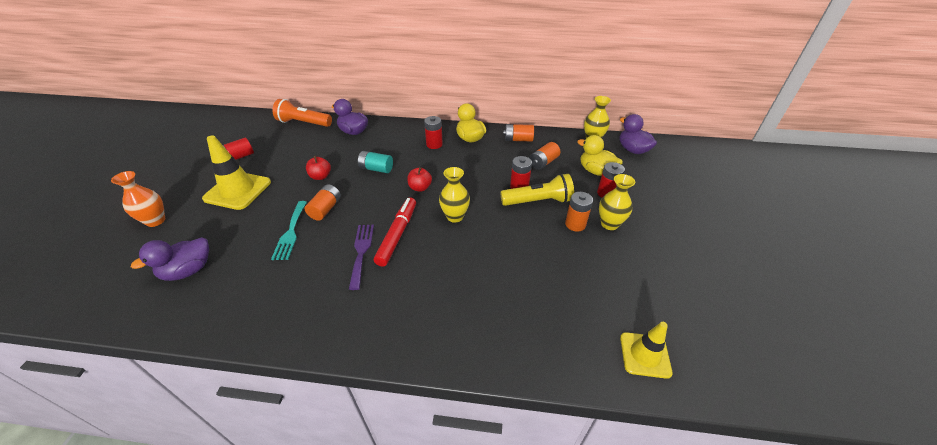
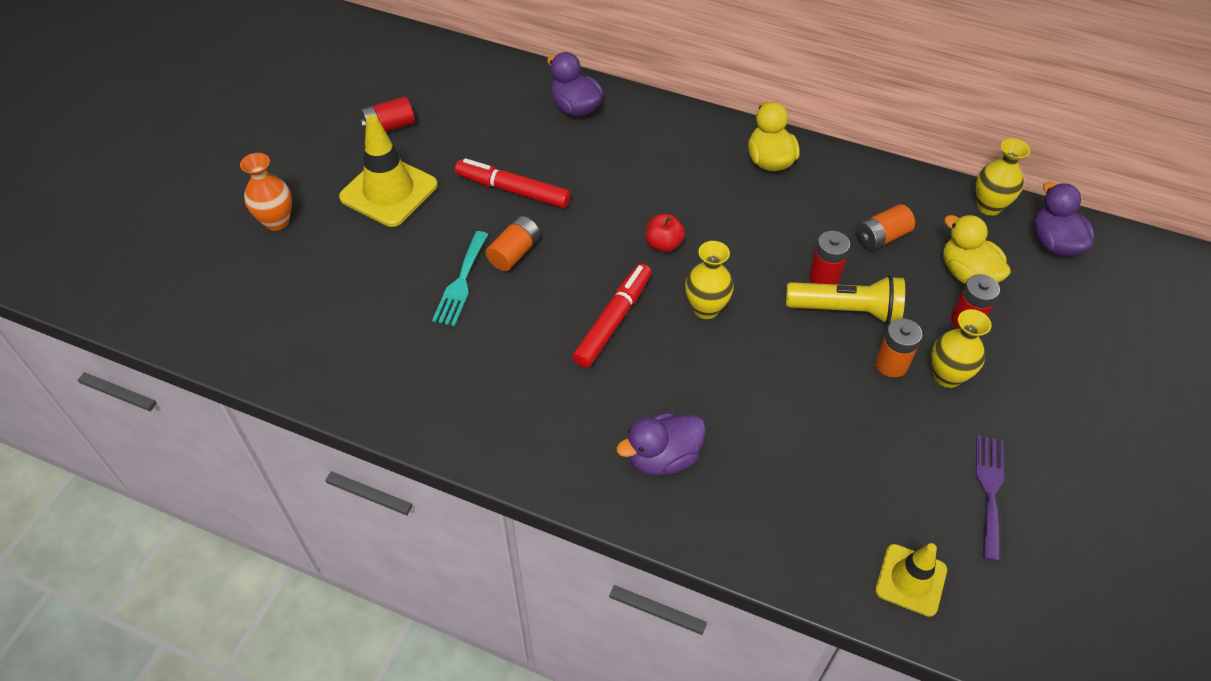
camera: 15 degrees right, 10 degrees up
(188, 270) = (324, 313): purple duck -> purple duck (662, 458)
(303, 123) = (495, 73): orange flashlight -> none
(320, 176) = (513, 190): red apple -> red marker
(361, 252) = (557, 337): purple fork -> purple fork (989, 490)
(376, 169) = (601, 193): turquoise battery -> none
(434, 144) = (705, 162): red battery -> none
(518, 139) = (853, 180): orange battery -> none

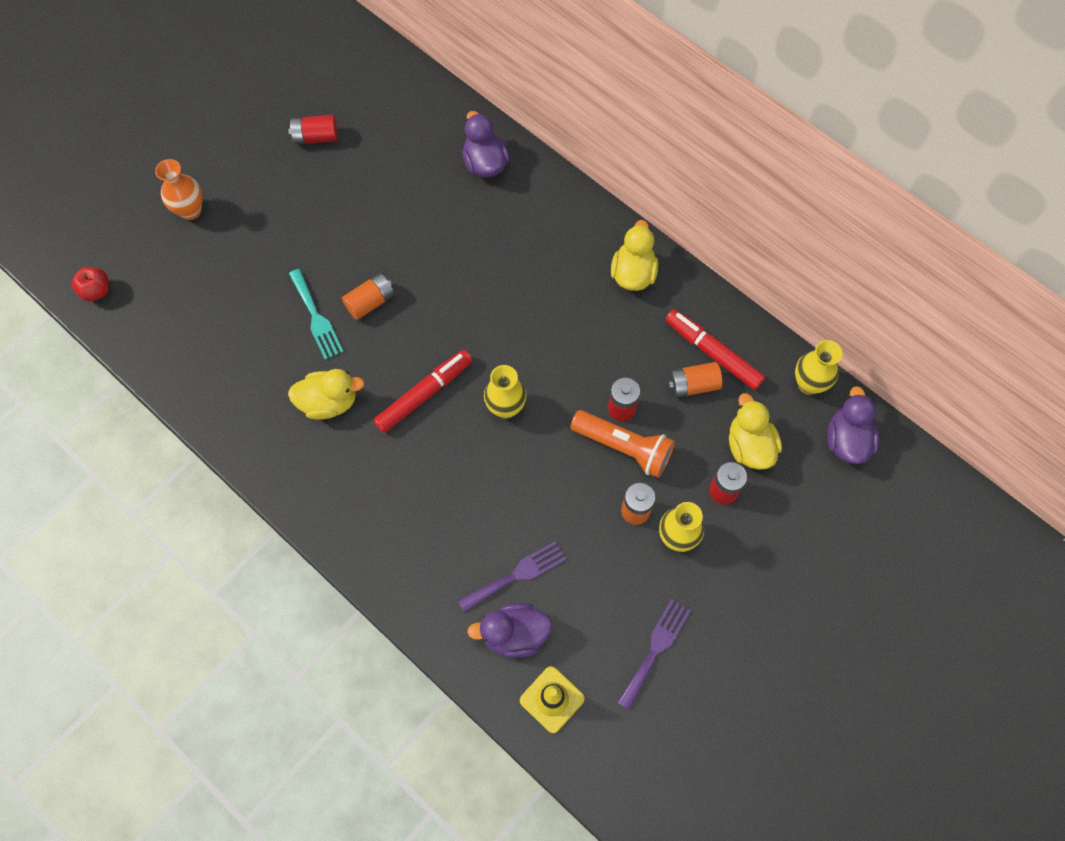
camera: 20 degrees right, 15 degrees up
(389, 191) = (291, 207): yellow traffic cone -> none
(461, 282) = (316, 318): turquoise fork -> turquoise fork turned 60 degrees counterclockwise
(511, 357) = (329, 402): none -> yellow duck
(513, 190) = (394, 237): red marker -> red marker (712, 353)
(662, 458) = (409, 531): purple duck -> purple duck (514, 634)
(663, 244) = (499, 333): red apple -> red apple (96, 291)
(803, 464) = (516, 575): none -> purple fork
(846, 310) = (624, 447): yellow flashlight -> orange flashlight

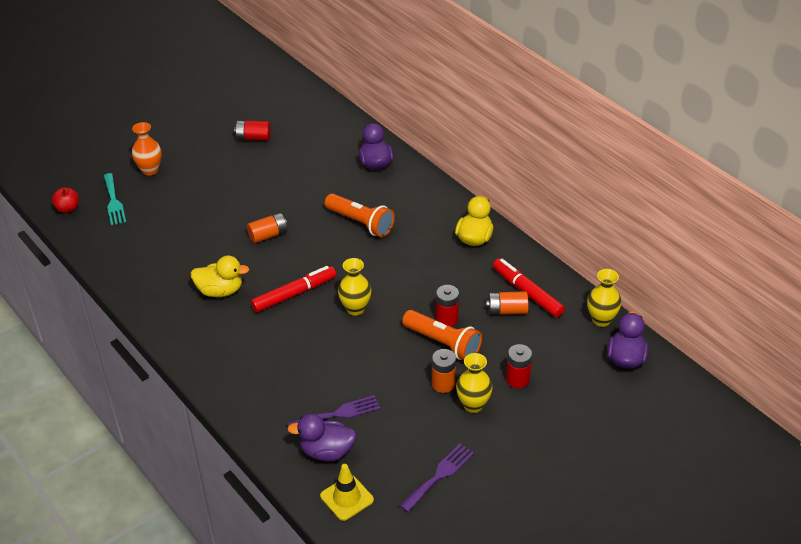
camera: 10 degrees right, 25 degrees down
(316, 318) = (224, 240): turquoise fork -> turquoise fork (113, 201)
(485, 266) = (361, 223): none -> orange flashlight
(749, 446) = (545, 353): yellow duck -> none

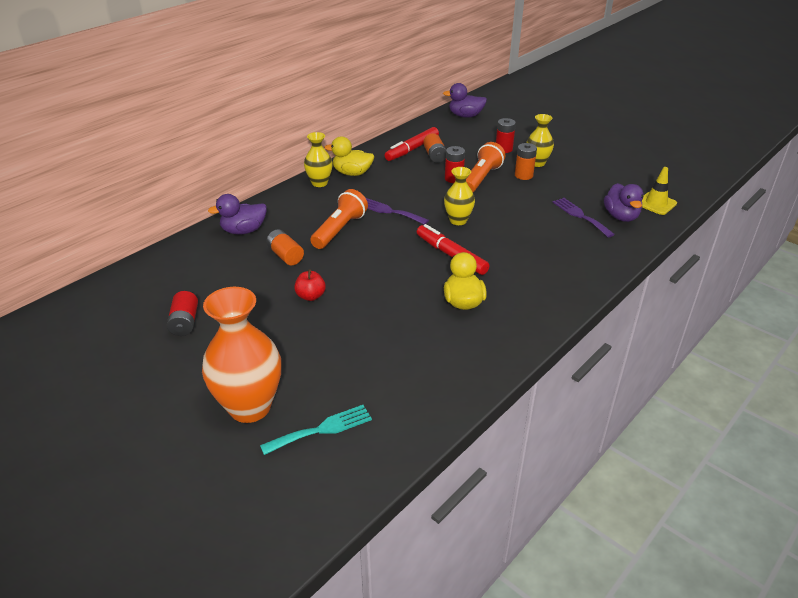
camera: 100 degrees left, 5 degrees down
(68, 209) = (343, 479): red apple -> red apple (310, 296)
(150, 170) = (250, 407): orange vase -> orange vase, size x1.77
(268, 235) = (368, 284): orange battery -> orange battery (285, 256)
(439, 475) = (609, 171): purple fork -> purple fork (389, 211)
(601, 320) = (431, 124): yellow vase -> yellow vase (319, 183)

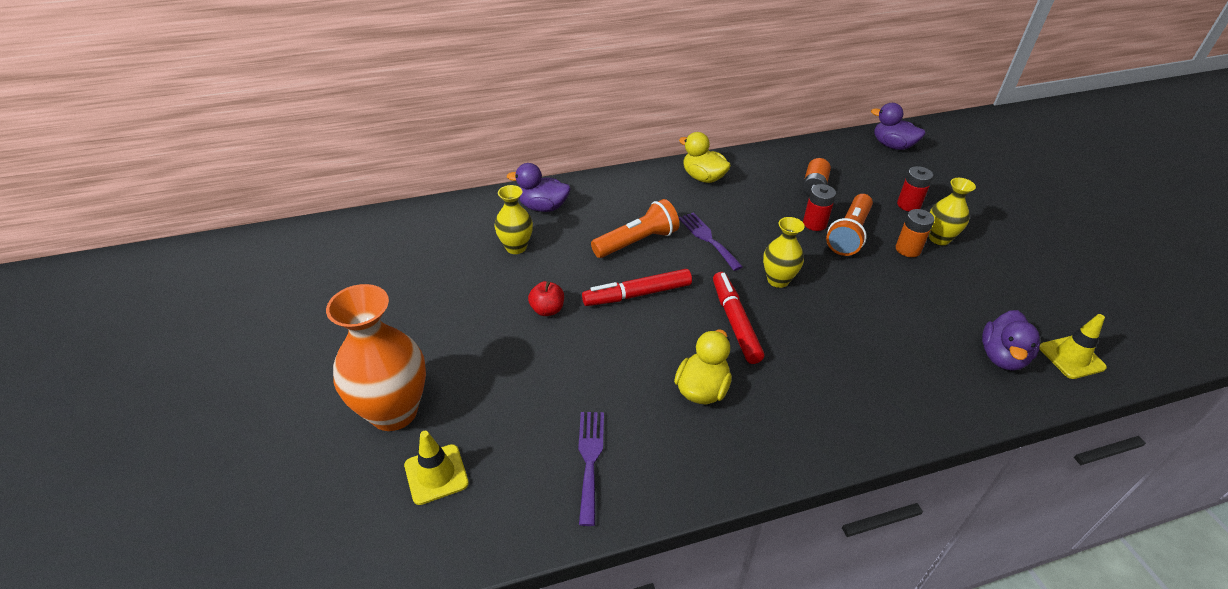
camera: 30 degrees right, 5 degrees up
(185, 322) = (413, 289): red battery -> none
(285, 256) = (560, 251): orange battery -> none
(319, 183) = (659, 178): yellow vase -> yellow vase (516, 247)
(322, 429) = (436, 474): turquoise fork -> yellow traffic cone
(412, 149) = (793, 169): red marker -> red marker (637, 294)
(481, 178) = (849, 234): orange flashlight -> orange flashlight turned 150 degrees clockwise
(580, 216) = (943, 333): purple fork -> purple fork (590, 460)

